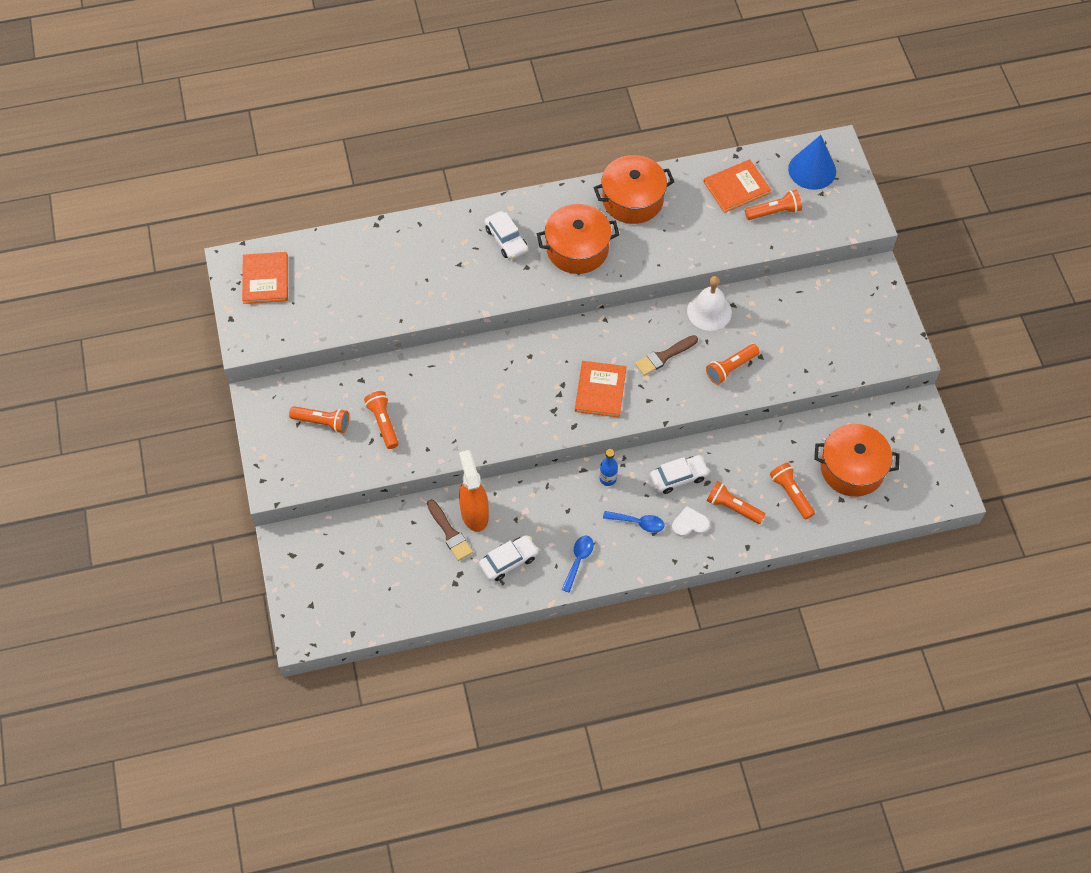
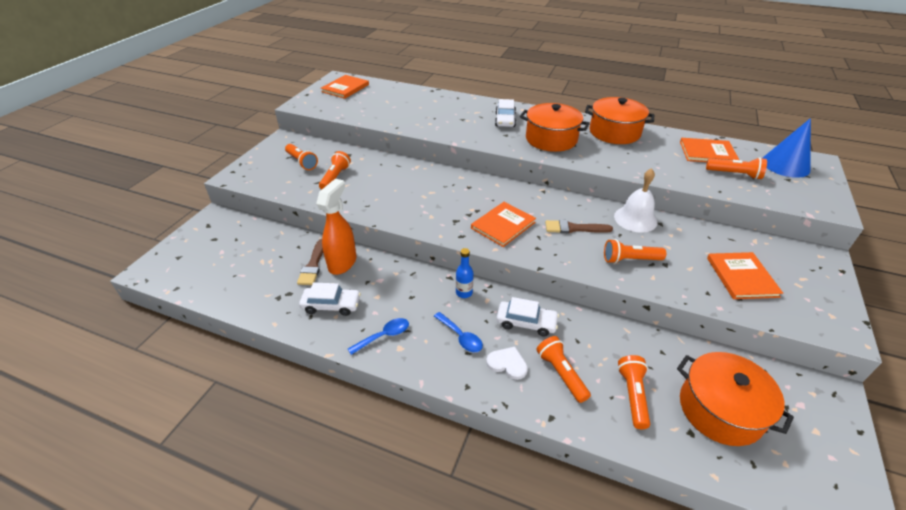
camera: 35 degrees right, 20 degrees down
(823, 336) = (741, 277): none -> orange book

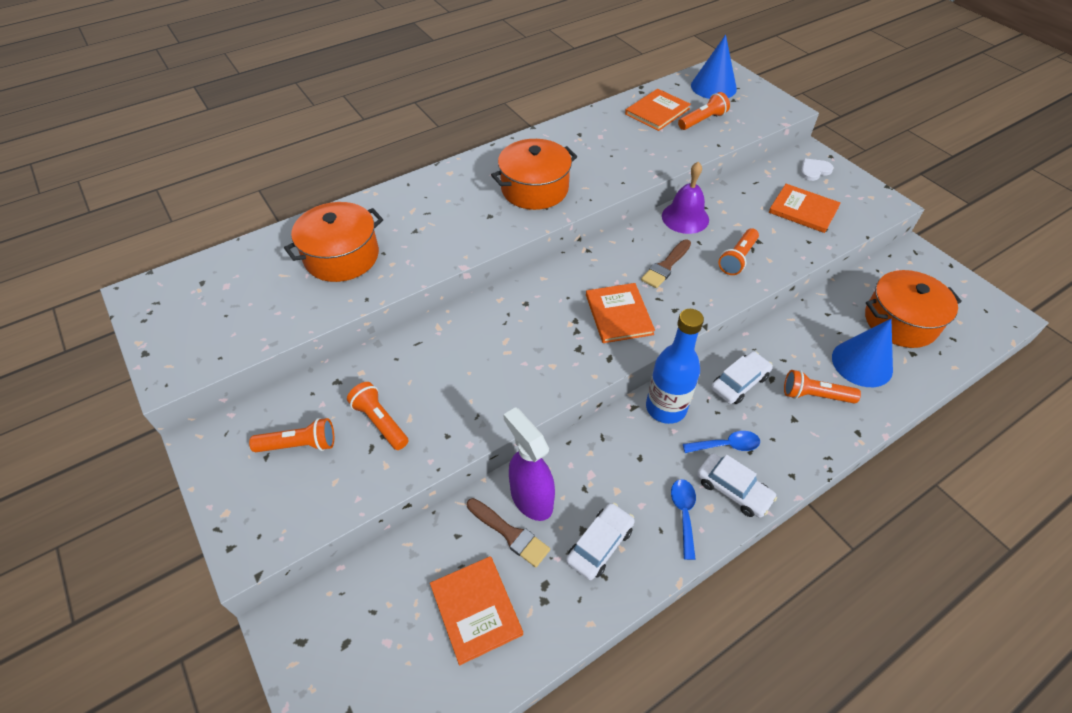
camera: 55 degrees left, 10 degrees up
(343, 263) = (531, 498): orange spray bottle -> purple spray bottle
(345, 88) = (185, 300): orange book -> orange book (476, 609)
(464, 293) = (666, 408): blue bottle -> blue bottle, size x1.99
(505, 120) = (457, 198): white car -> white car (733, 489)
(507, 363) = (782, 427): white heart -> white heart (814, 170)
(614, 132) = (567, 140): orange pot -> orange pot (341, 256)
(633, 395) = (862, 363): orange flashlight -> blue cone
(635, 219) = (685, 217): white bell -> purple bell

